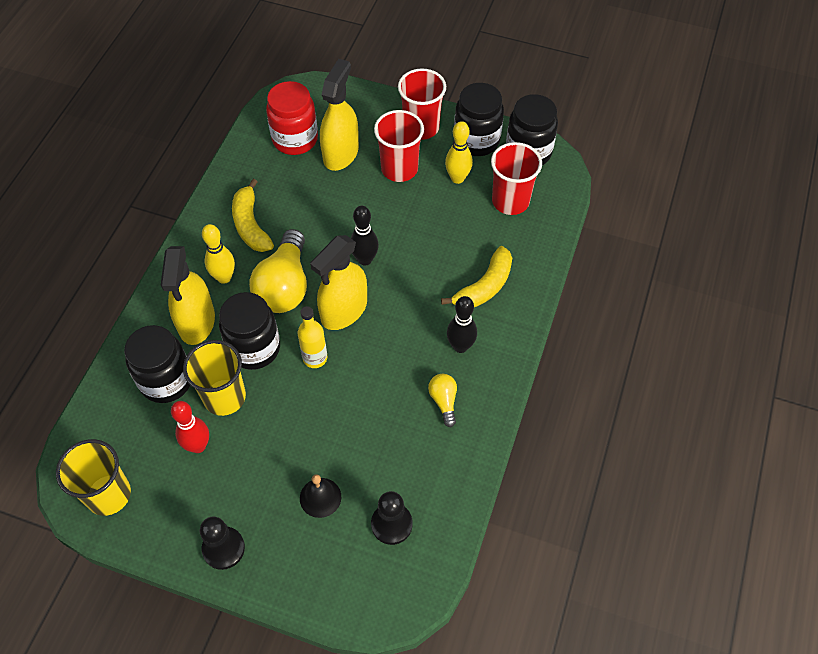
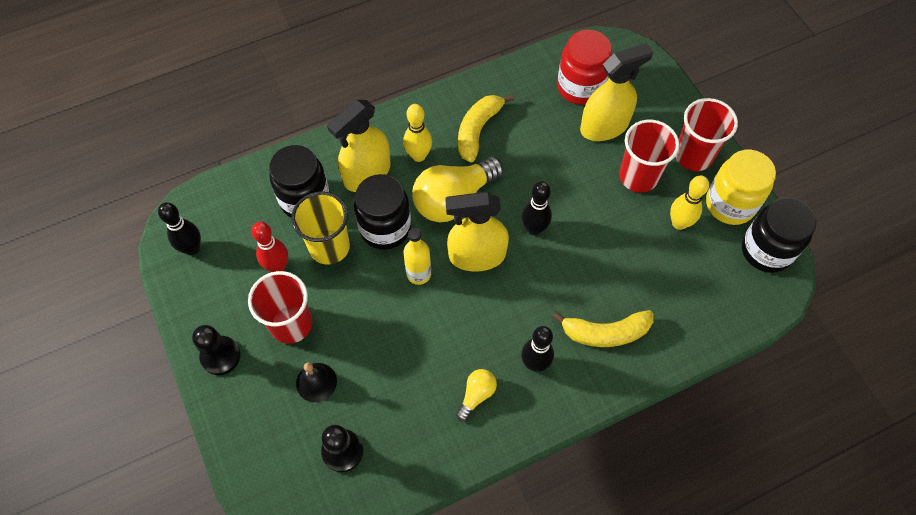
camera: 45 degrees right, 5 degrees up
(108, 494) = (192, 248): yellow cup -> black bowling pin
(476, 140) = (730, 204): black jar -> yellow jar
(510, 201) = (704, 280): red cup -> red cup (291, 324)

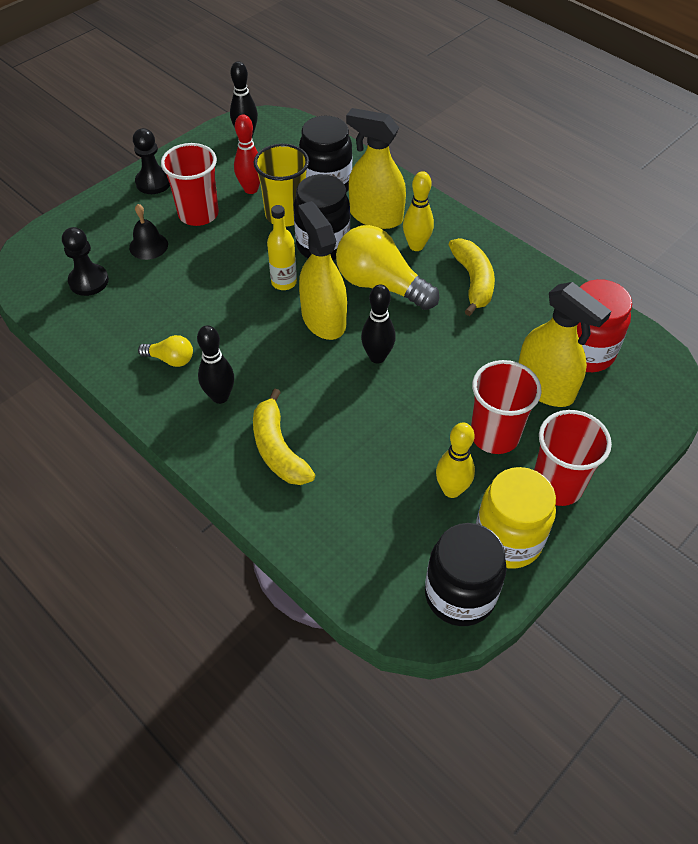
camera: 70 degrees right, 10 degrees down
(478, 130) = (473, 281): yellow banana -> yellow banana turned 75 degrees clockwise

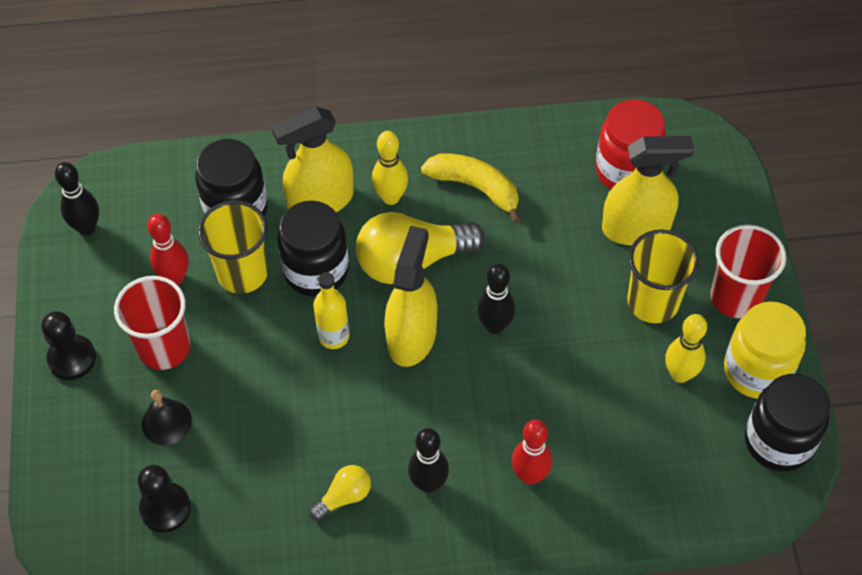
camera: 50 degrees left, 5 degrees up
(278, 449) = (529, 475): yellow banana -> red bowling pin
(323, 319) = (411, 336): yellow spray bottle -> yellow spray bottle turned 90 degrees clockwise
(494, 435) = (653, 302): red cup -> yellow cup

